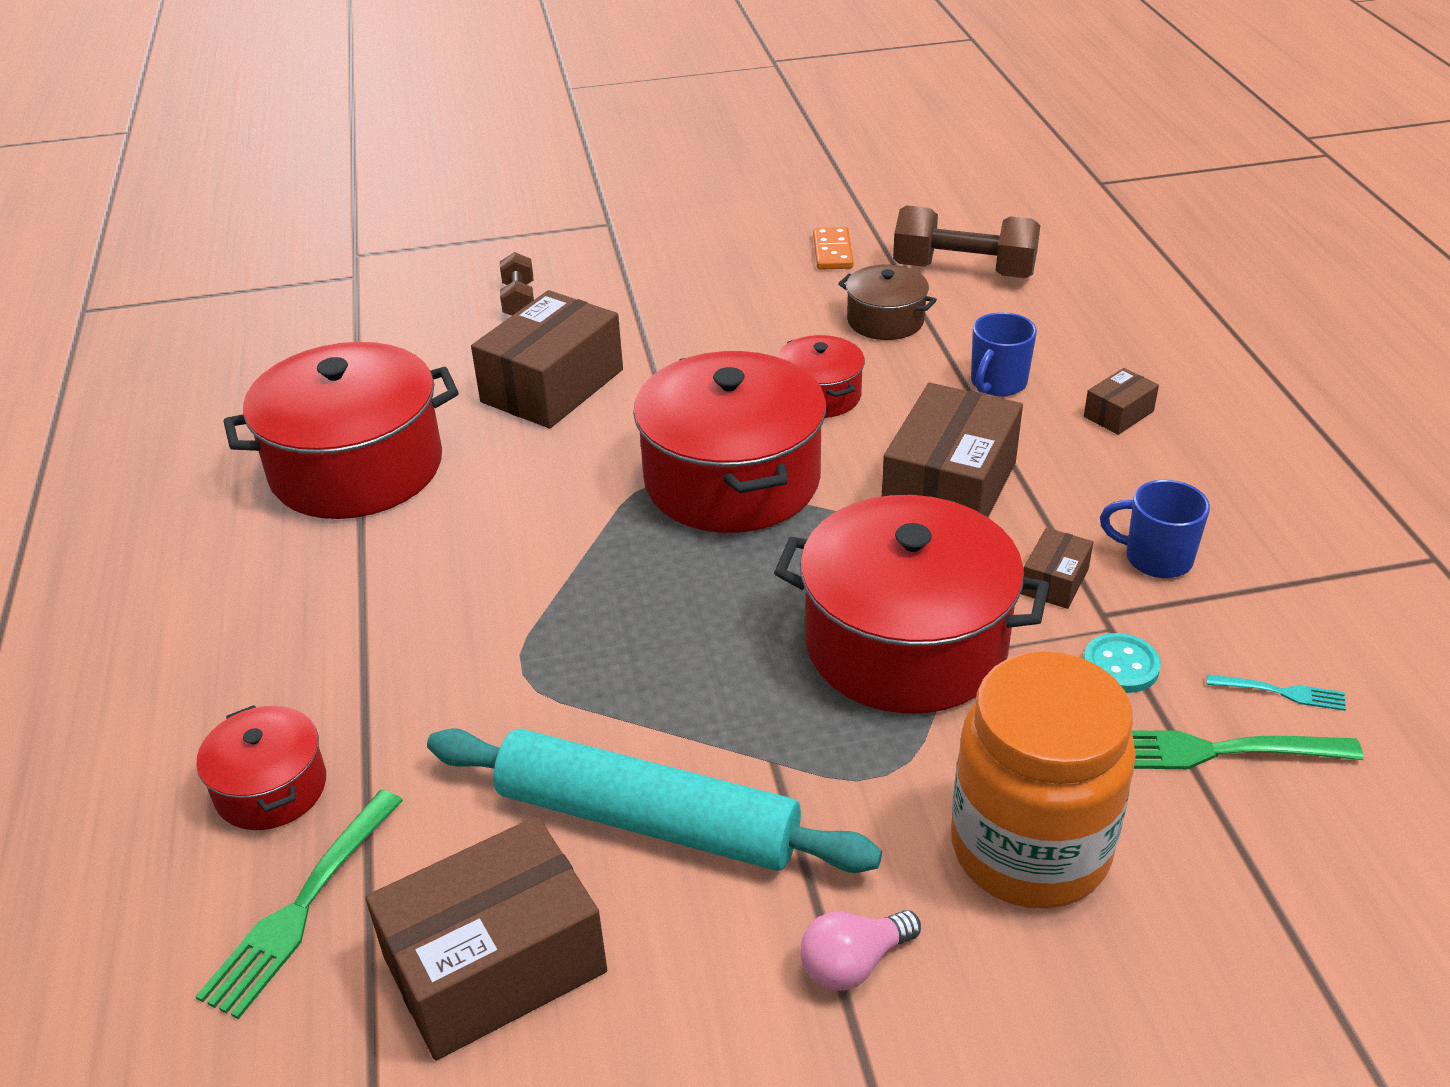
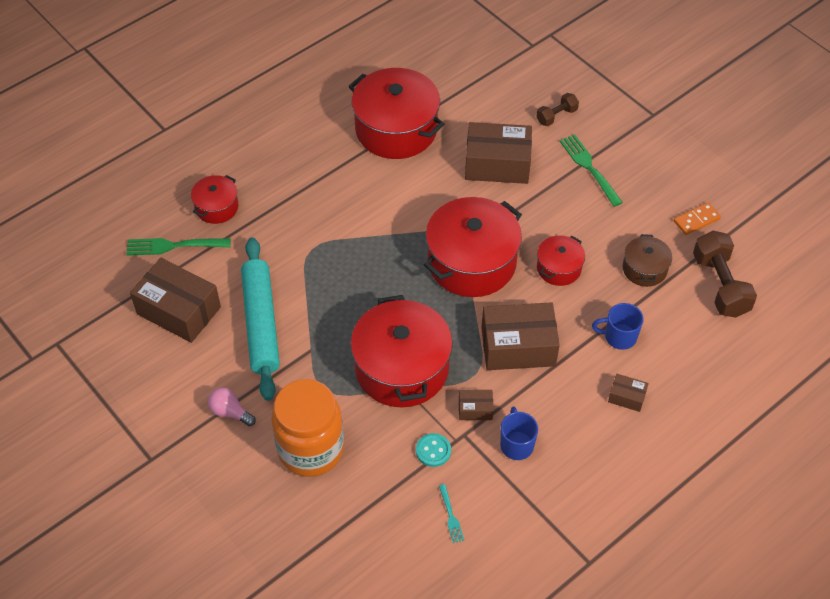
camera: 60 degrees right, 15 degrees up
(1215, 751) = (400, 499): green fork -> green fork (589, 168)

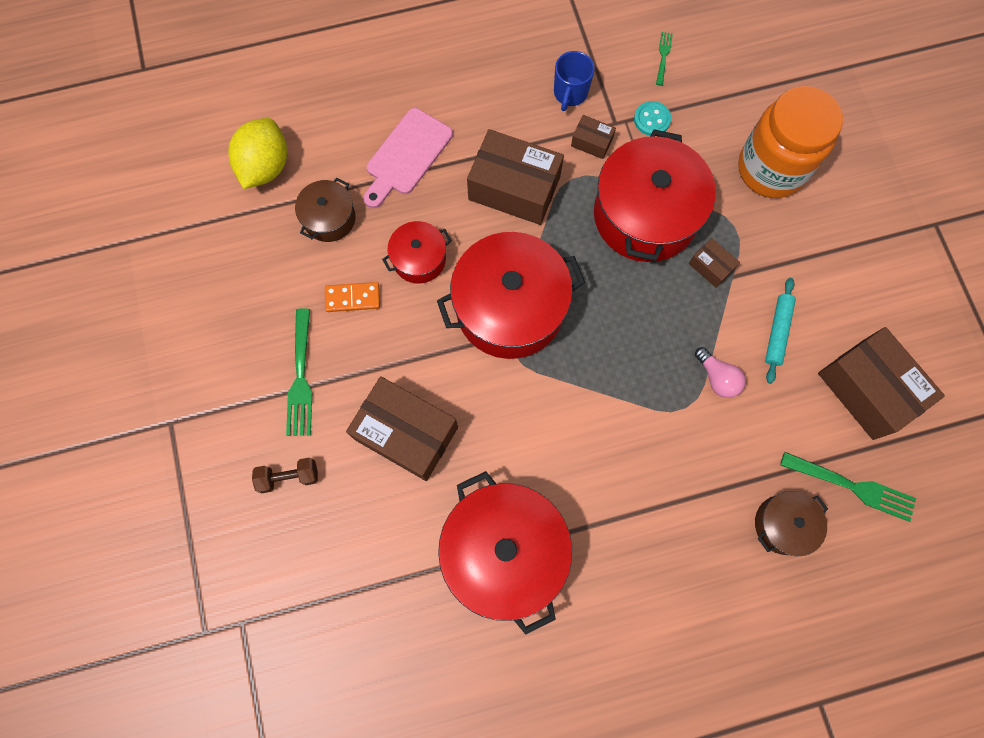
camera: 155 degrees left, 20 degrees up
(216, 207) = (783, 525): red pot -> brown pot
(230, 412) = (841, 241): pink light bulb -> pink light bulb (717, 378)
(261, 323) = (777, 332): turquoise rolling pin -> turquoise rolling pin, size x0.49
(450, 515) = (663, 57): turquoise fork -> green fork
(619, 337) = (406, 156): blue mug -> pink cutting board
(627, 397) = (439, 94): brown box -> brown box (710, 267)
(696, 220) = (231, 252): orange domino -> orange domino (352, 298)
(720, 285) = (265, 167): brown dumbbell -> yellow lemon

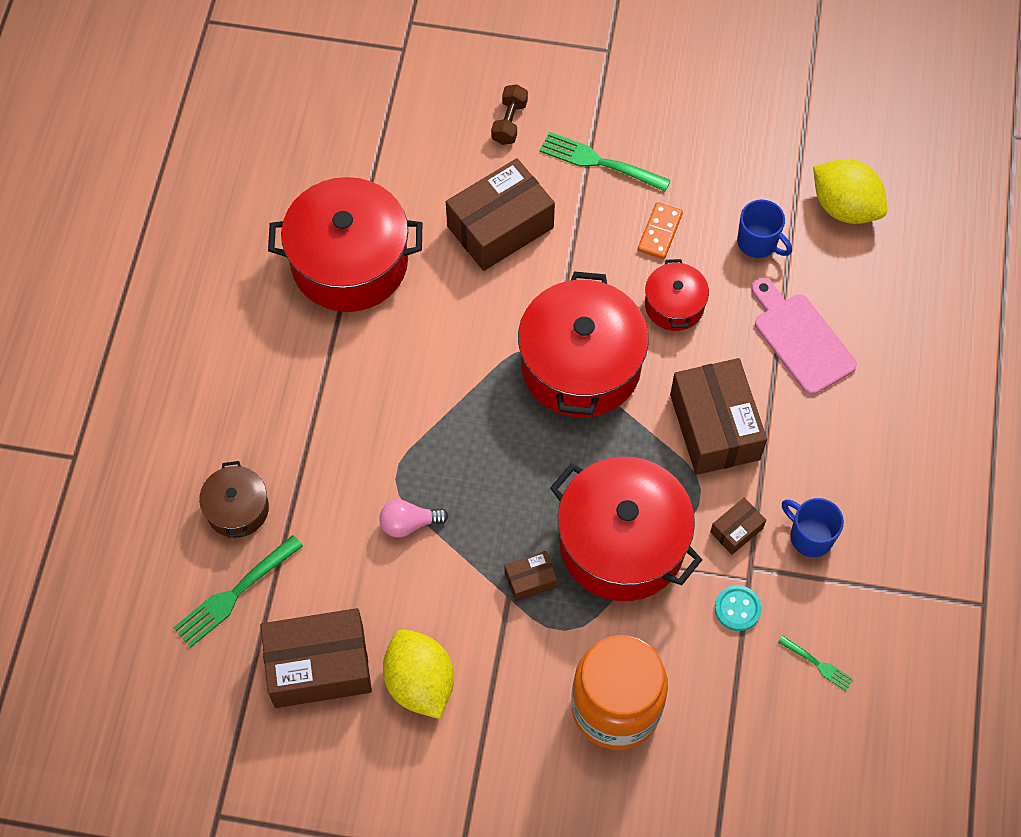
camera: 115 degrees right, 10 degrees down
(329, 218) = (758, 243): brown pot -> blue mug
(514, 188) = (715, 427): brown box -> brown box turned 60 degrees counterclockwise
(777, 332) = (425, 609): turquoise rolling pin -> none
(834, 309) = (420, 682): none -> yellow lemon

